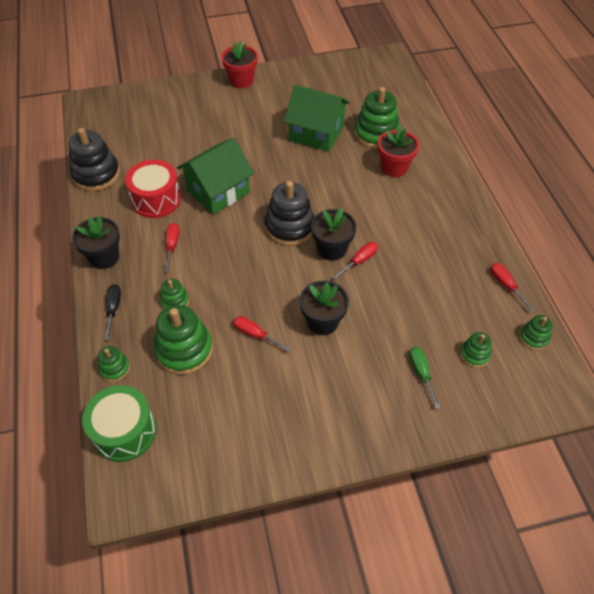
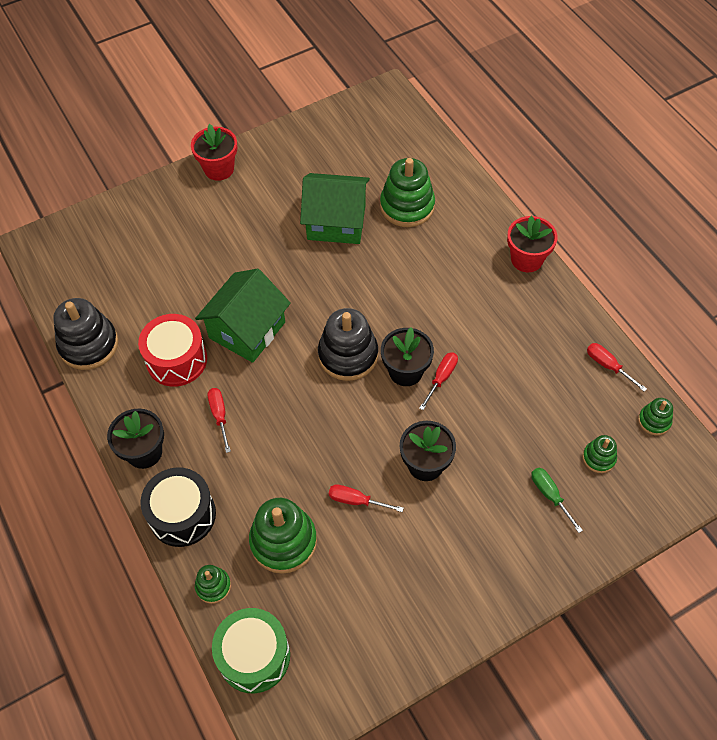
camera: 15 degrees left, 5 degrees up
(113, 309) = (182, 515): black screwdriver -> black drum
(175, 301) = (250, 485): green stacking toy -> none
(394, 167) = (442, 247): red flower pot -> red flower pot (526, 259)

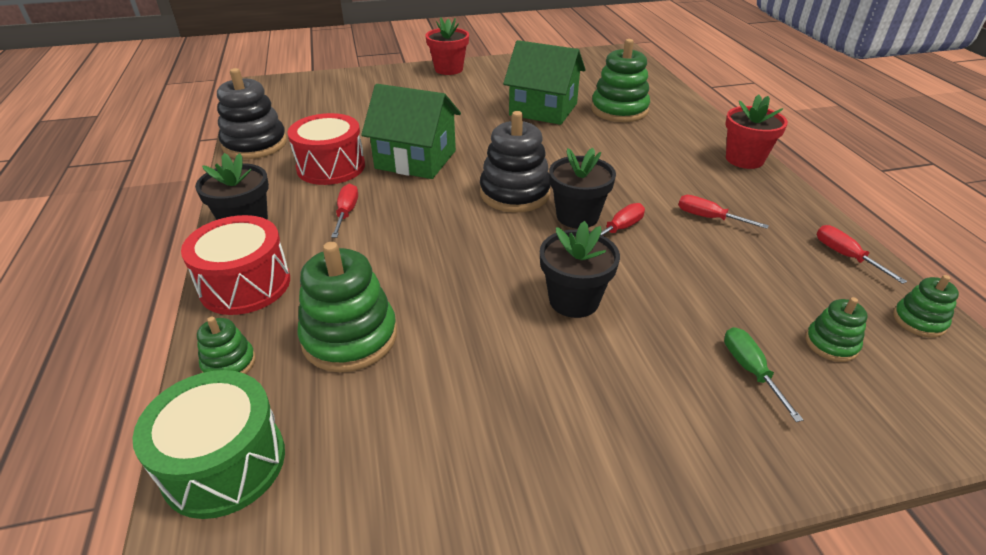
camera: 15 degrees right, 20 degrees down
(182, 515) = (245, 285): black drum -> red drum
(247, 330) = (415, 159): green house -> green house turned 60 degrees clockwise
(356, 501) = (467, 317): red screwdriver -> red screwdriver (709, 218)

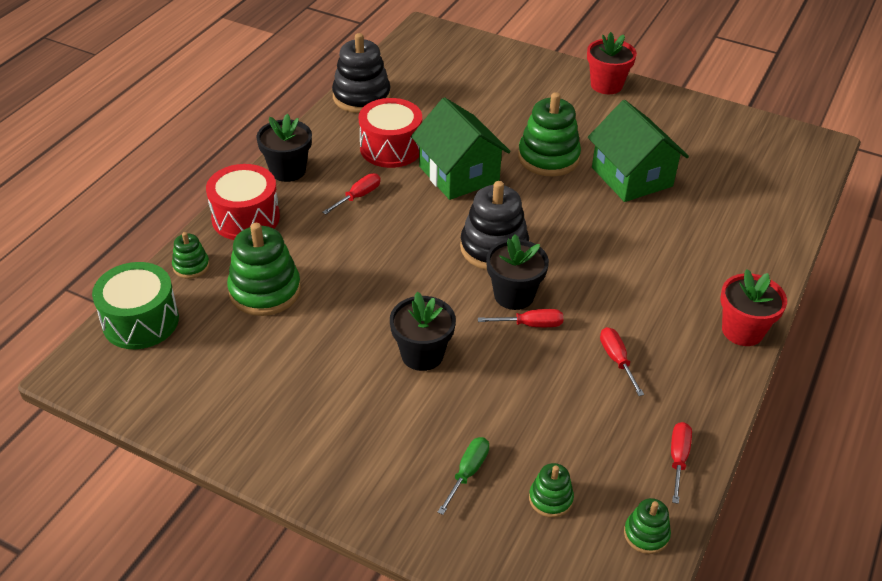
camera: 40 degrees right, 5 degrees up
(619, 110) = (704, 215): green stacking toy -> green stacking toy (548, 157)

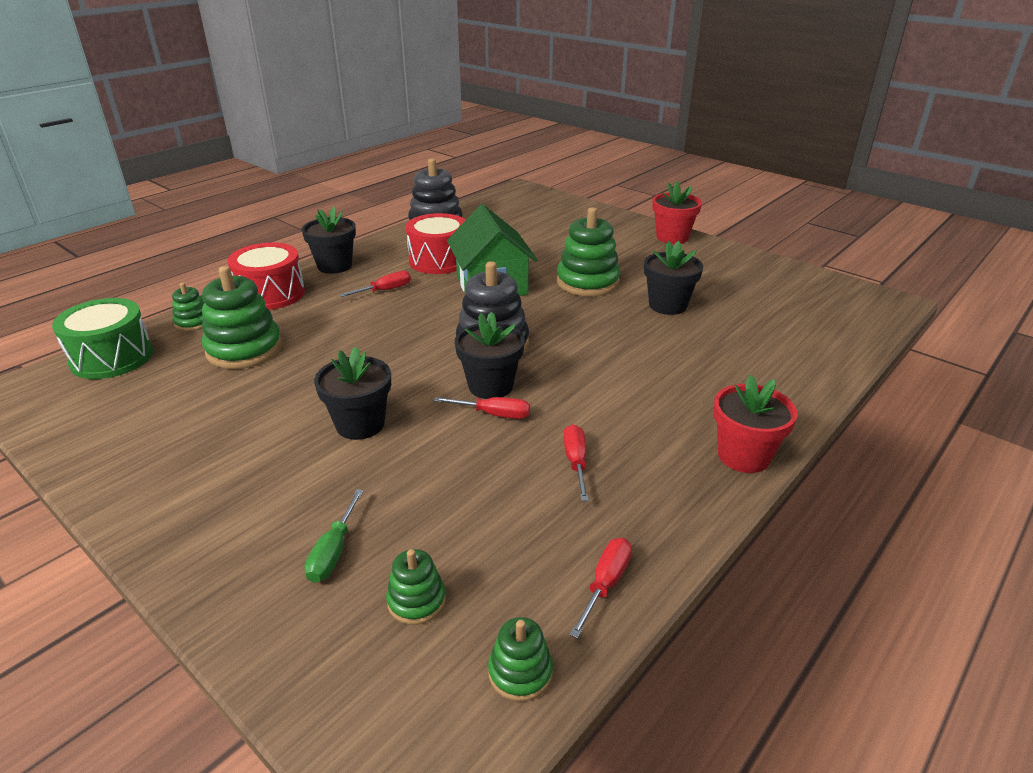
camera: 15 degrees right, 10 degrees down
(467, 473) = (334, 551): green screwdriver -> green screwdriver turned 150 degrees clockwise
(632, 177) = (667, 305): green house -> black flower pot

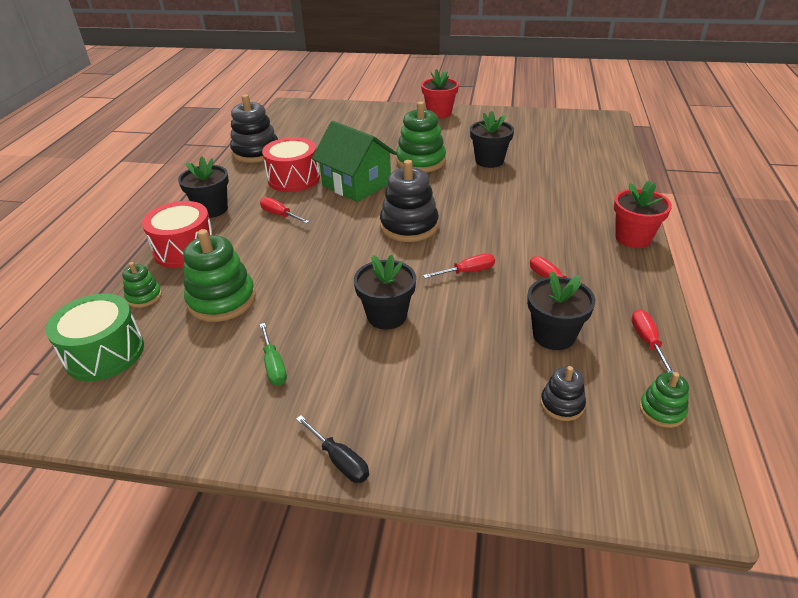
camera: 30 degrees left, 5 degrees up
(154, 538) = (339, 460): none -> black screwdriver
(334, 551) = (476, 403): green screwdriver -> green screwdriver (274, 365)
(385, 290) = (280, 215): red screwdriver -> red screwdriver turned 75 degrees counterclockwise
(416, 601) = (562, 404): green stacking toy -> black stacking toy
(490, 386) = (442, 254): black flower pot -> black flower pot (553, 335)

